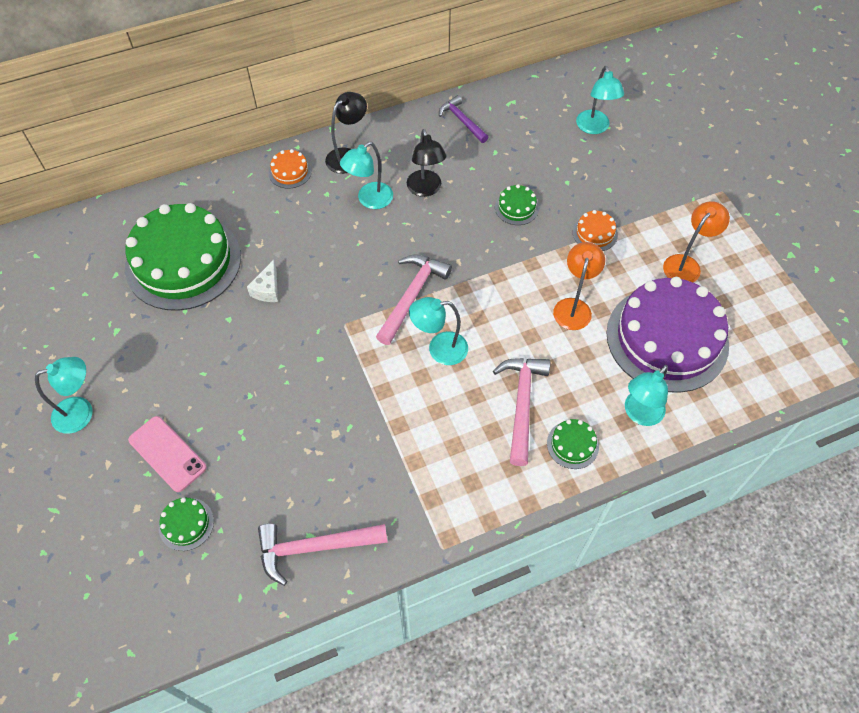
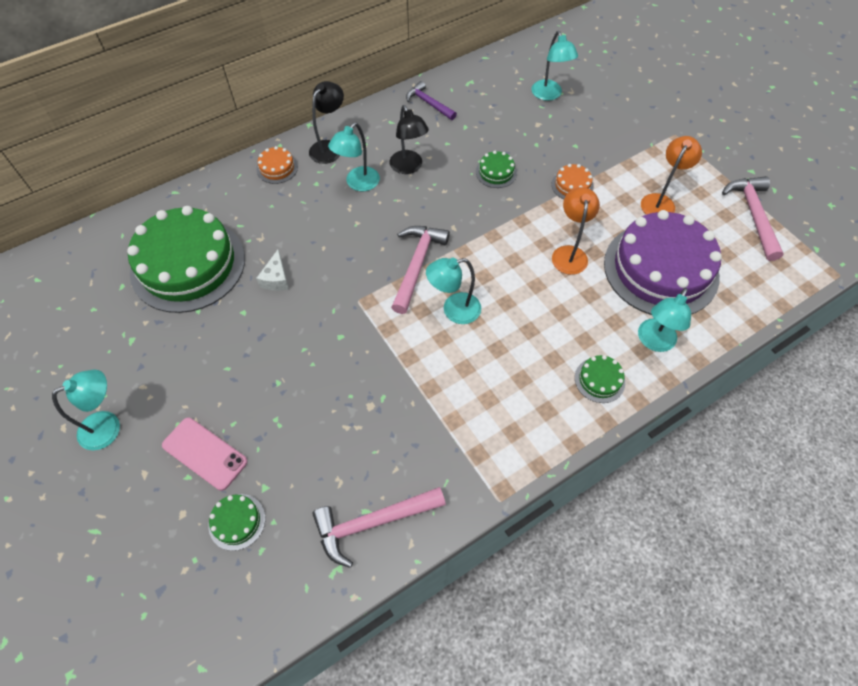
camera: 10 degrees left, 0 degrees up
(521, 404) = (543, 350): pink hammer -> pink hammer (753, 215)

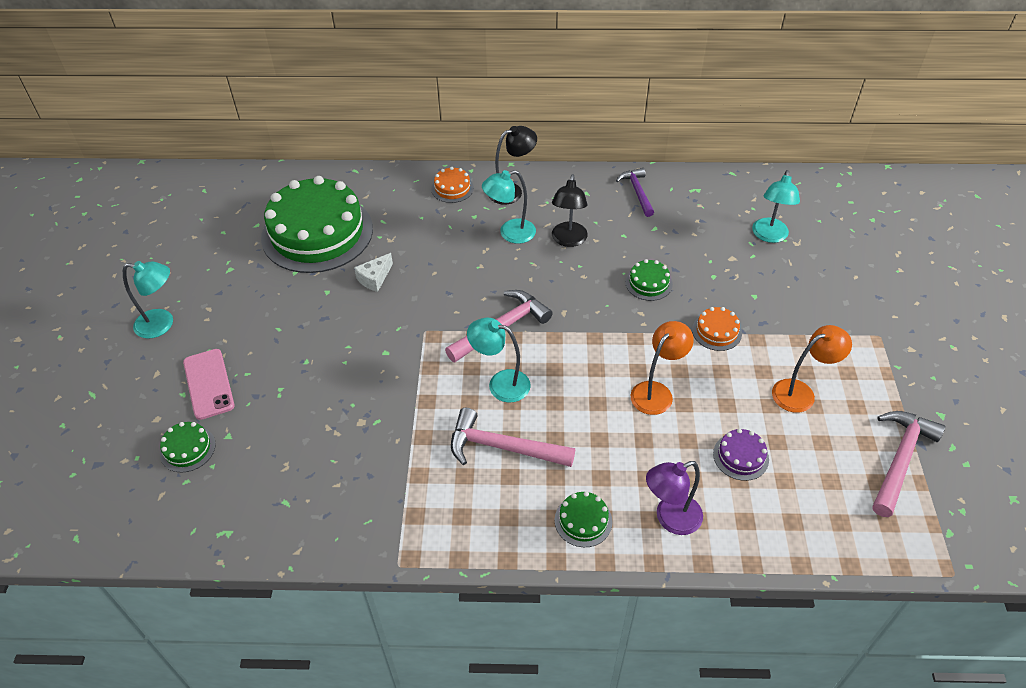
camera: 35 degrees right, 10 degrees down
(373, 523) = (283, 515): pink hammer -> pink hammer (503, 447)
(653, 342) = (670, 518): turquoise lamp -> purple lamp
(660, 269) = (740, 456): purple cake -> purple cake, size x0.40

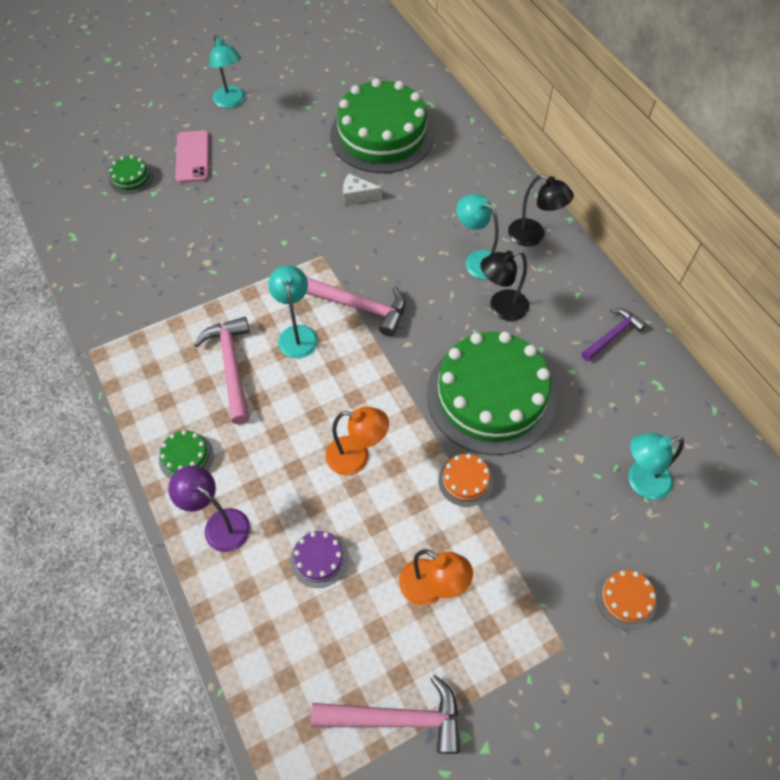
camera: 60 degrees right, 10 degrees up
(208, 384) = (192, 157): pink phone -> pink phone turned 45 degrees counterclockwise
(452, 188) = (502, 193): orange cake -> orange cake (626, 598)
(648, 283) = (491, 396): green cake -> green cake, size x2.49

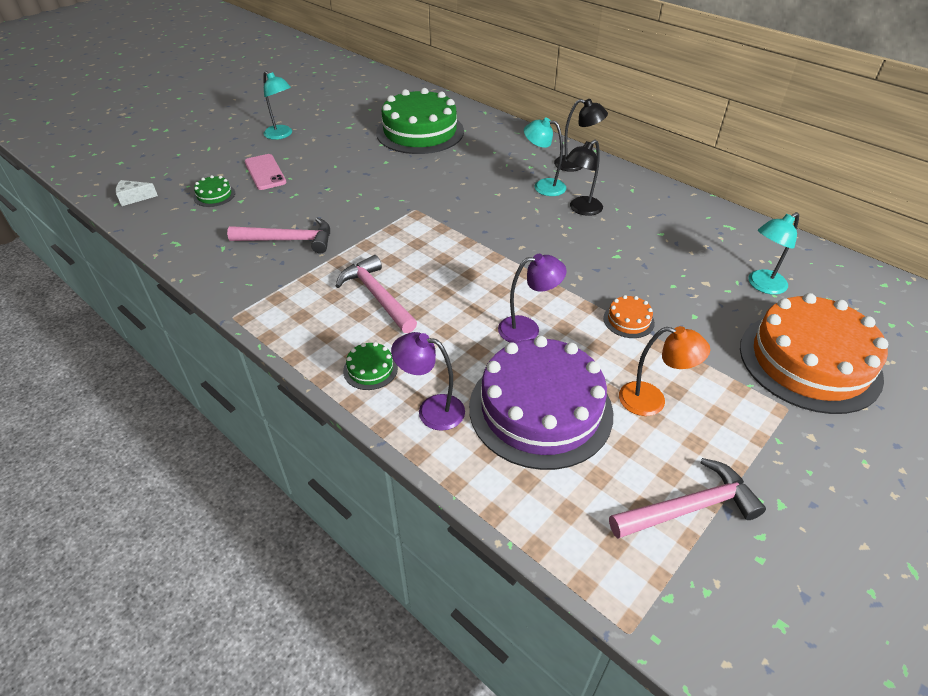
camera: 20 degrees left, 15 degrees down
(297, 334) = (423, 261): turquoise lamp -> none
(319, 559) = (540, 409): purple cake -> purple cake, size x2.49
(356, 457) = (527, 329): orange lamp -> purple lamp
(357, 195) = (422, 169): white cheese -> white cheese (134, 198)
(359, 306) = (466, 233): pink hammer -> pink hammer (289, 240)
(491, 396) = (611, 263): green cake -> none
(612, 335) = (675, 206): purple hammer -> none
(626, 598) = (809, 361): orange cake -> orange cake, size x2.49

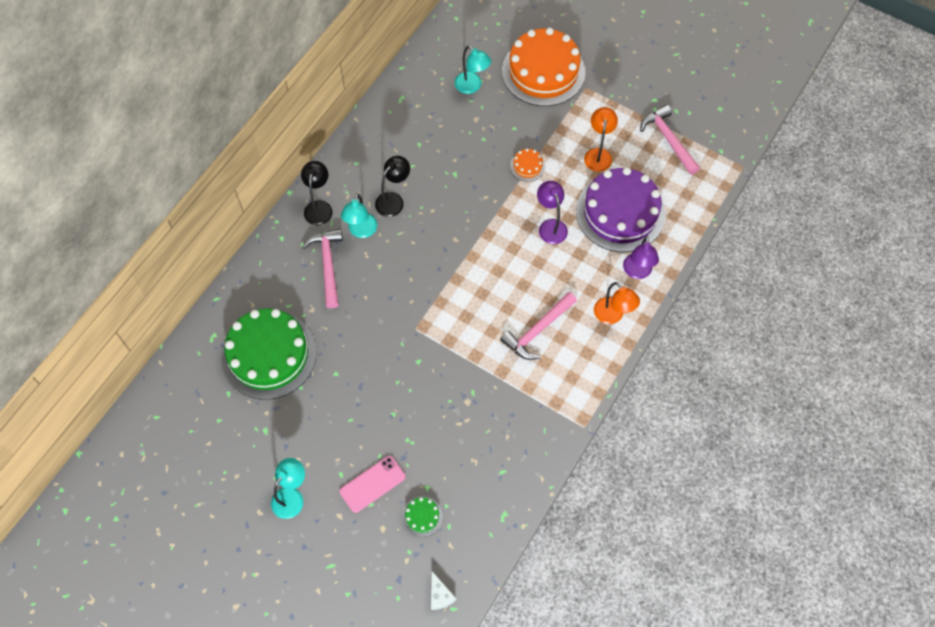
camera: 100 degrees left, 20 degrees up
(289, 240) = (481, 420): pink hammer -> pink hammer (328, 265)
(370, 369) = (612, 316): green cake -> orange lamp
(581, 209) = (393, 200): black lamp -> black lamp turned 90 degrees counterclockwise

